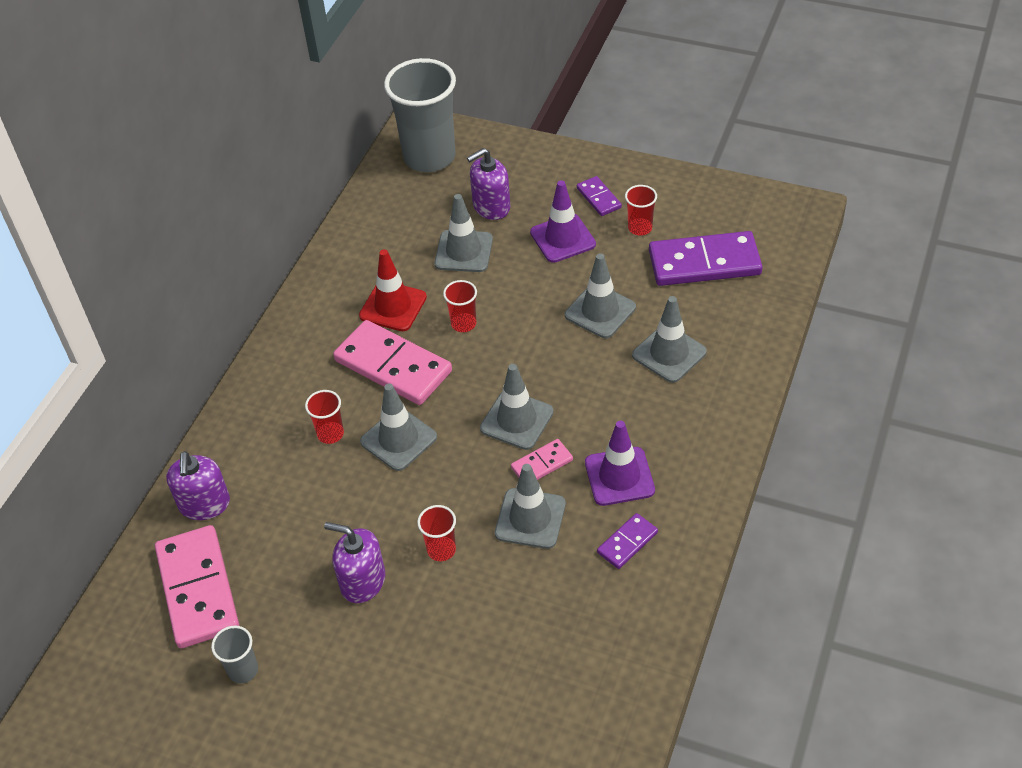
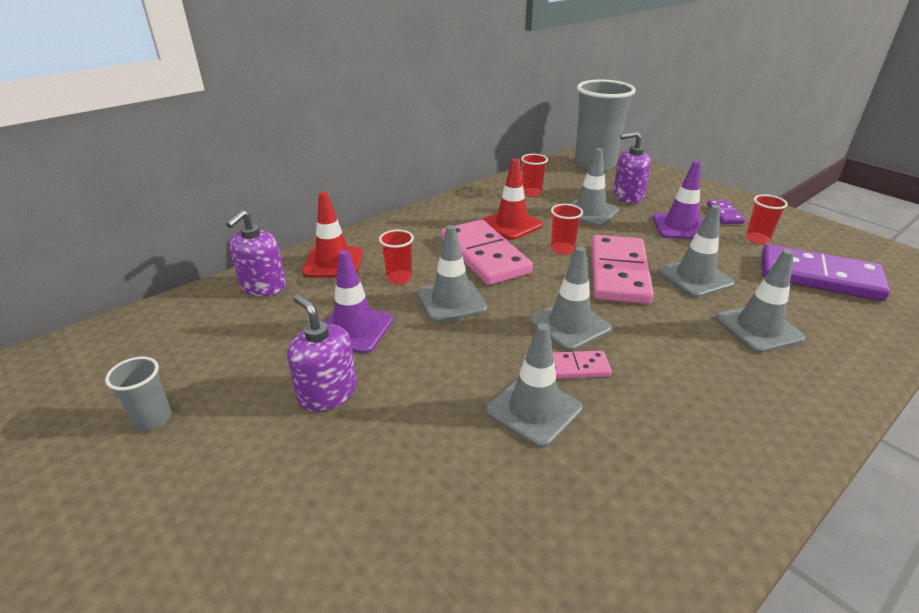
camera: 25 degrees right, 15 degrees down
(198, 589) = (194, 339): pink domino -> pink domino (619, 273)
(248, 443) = (333, 263): none -> red traffic cone
(441, 550) = (422, 399): red cup -> red cup (531, 193)
(619, 476) = (657, 411): purple traffic cone -> purple traffic cone (354, 329)
(627, 543) = (638, 483): purple domino -> none

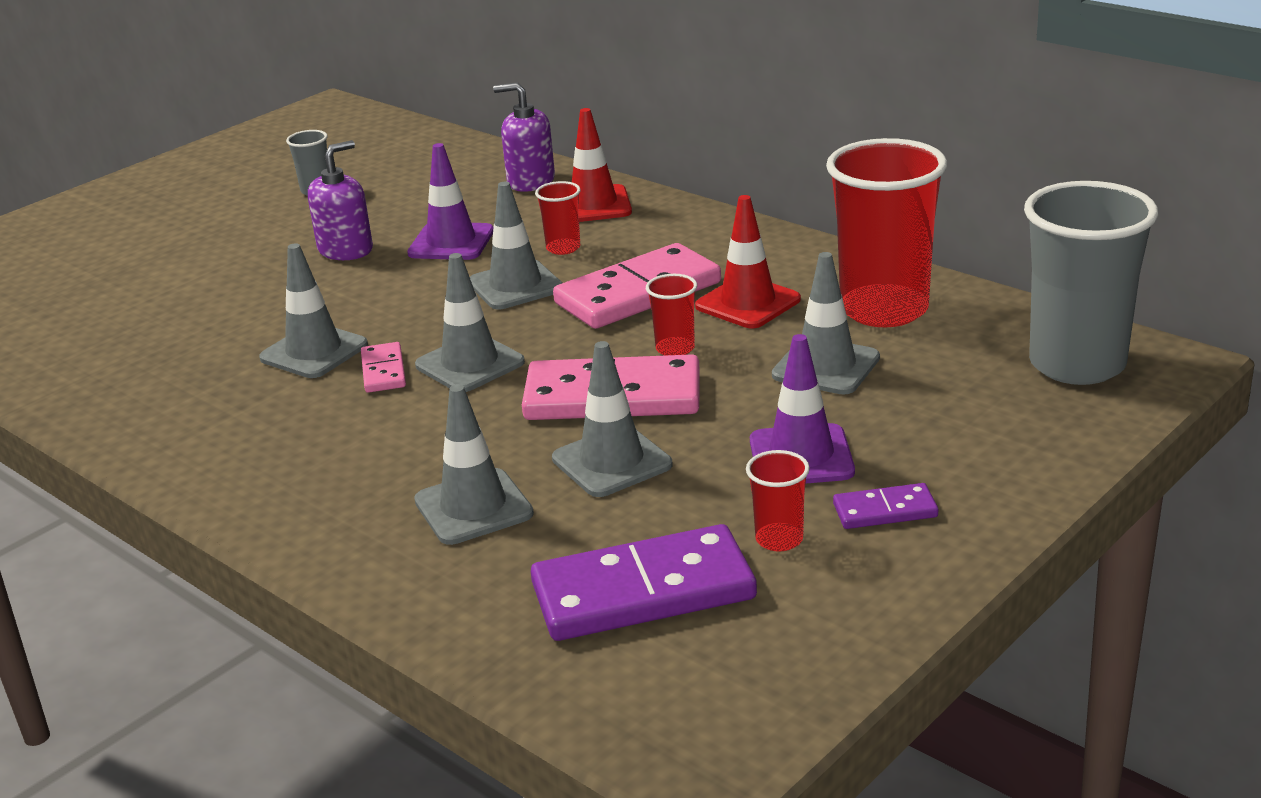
camera: 85 degrees right, 5 degrees down
(531, 193) = (884, 310): red cup -> red cup, size x2.29
(627, 196) = (919, 403): purple soap dispenser -> none
(819, 277) = (643, 591): purple domino -> purple domino turned 60 degrees clockwise

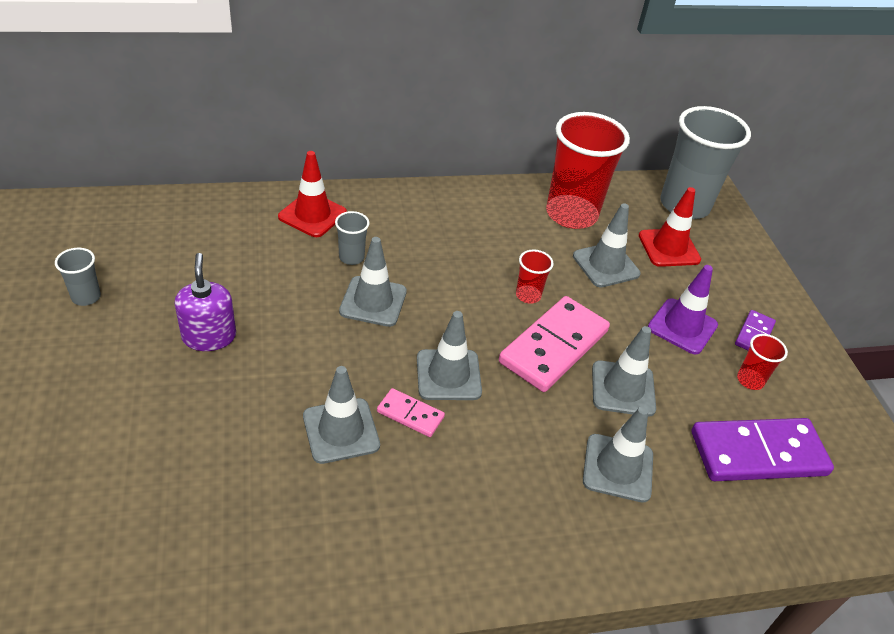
camera: 60 degrees left, 15 degrees up
(451, 242) = (273, 290): purple traffic cone -> none
(531, 181) = (239, 214): purple soap dispenser -> none
(563, 248) = (351, 257): red cup -> grey cup
(638, 293) = (448, 268): pink domino -> none
(643, 591) = (758, 453): purple domino -> purple domino turned 60 degrees clockwise
(748, 303) = (510, 244): red traffic cone -> red traffic cone (669, 248)

